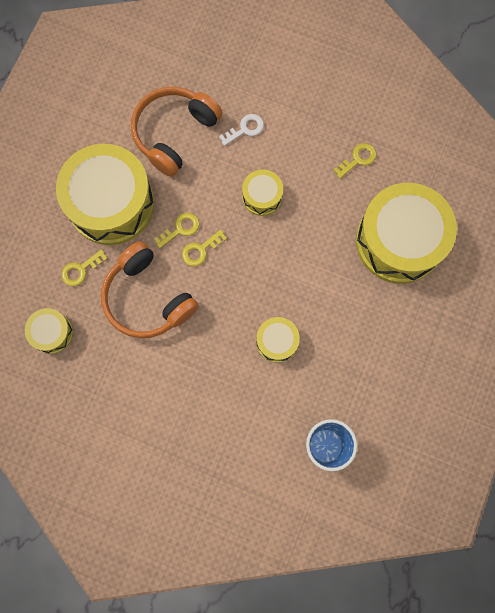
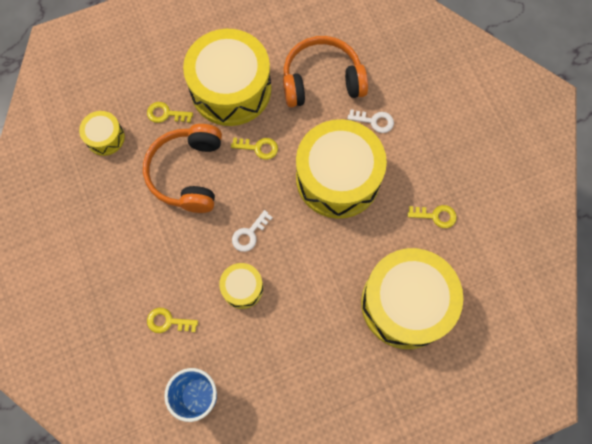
camera: 45 degrees right, 5 degrees down
(200, 250) = (257, 175): yellow key -> yellow key (168, 321)
(241, 298) = (249, 234): none -> white key
(262, 196) = (338, 178): yellow drum -> yellow drum, size x2.15

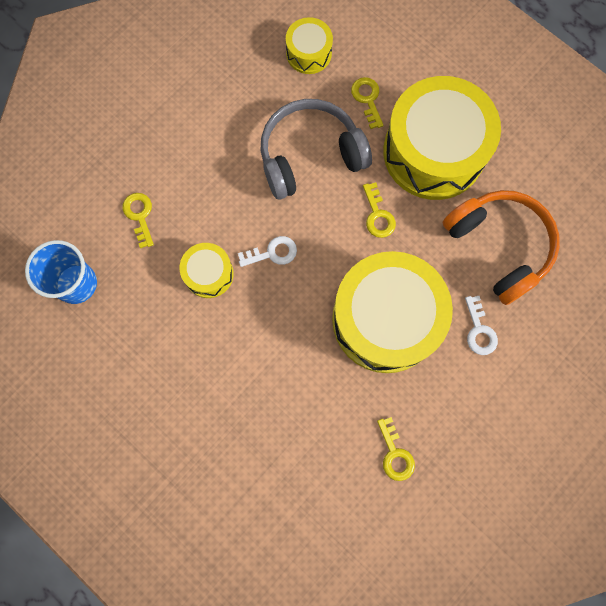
camera: 65 degrees right, 5 degrees up
(187, 173) = (310, 155): orange headphones -> grey headphones
(249, 234) = (272, 253): white key -> white key turned 150 degrees clockwise
(405, 303) = (271, 462): yellow drum -> none

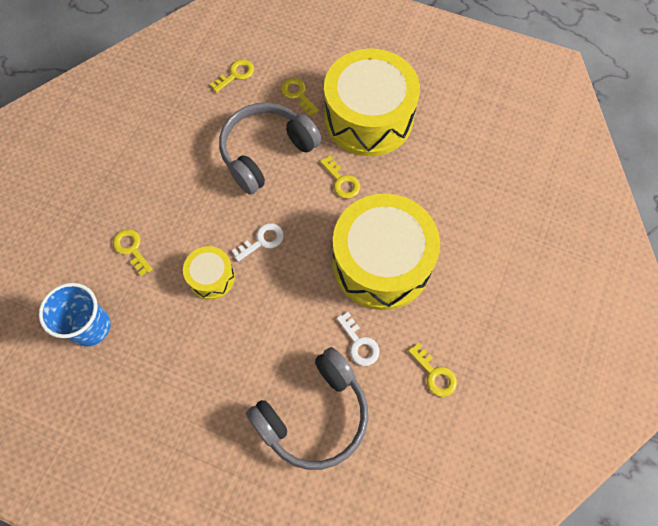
camera: 20 degrees left, 10 degrees down
(261, 451) = (314, 415): none -> grey headphones
(309, 53) = (235, 75): yellow drum -> yellow key
(479, 330) = (463, 245): white key -> white key (359, 343)
(499, 246) = (452, 173): orange headphones -> none

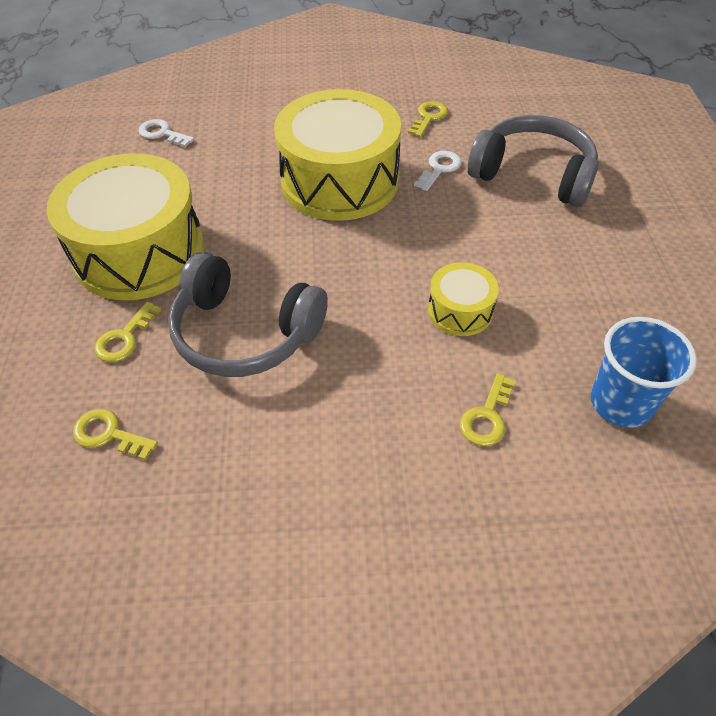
camera: 115 degrees left, 15 degrees down
(262, 241) = (379, 284): white key -> white key (162, 133)
(341, 181) = (251, 244): yellow key -> none

